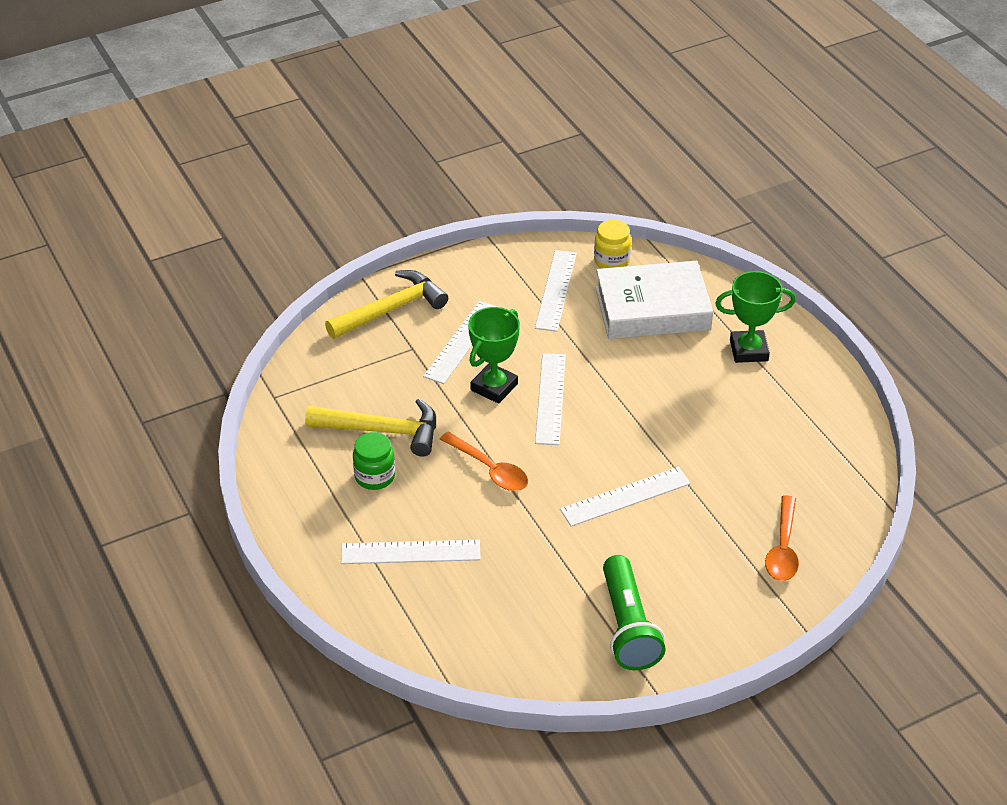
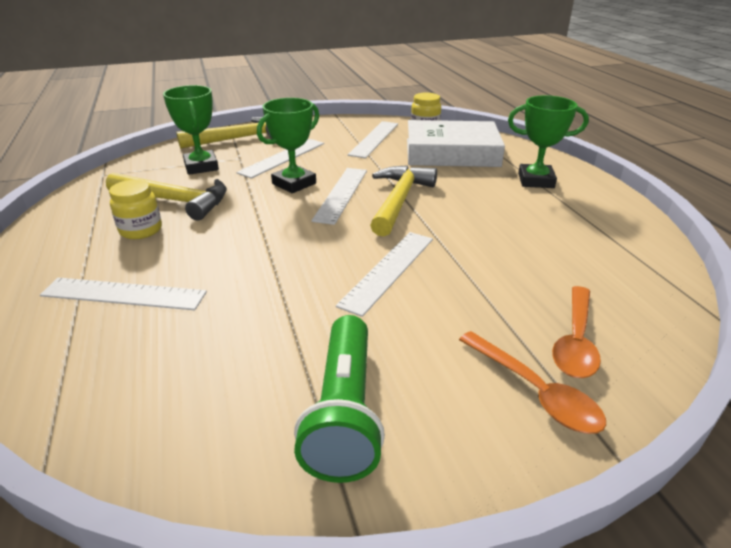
camera: 10 degrees right, 10 degrees down
(375, 476) = (141, 230): green jar -> yellow jar
(377, 370) = (201, 166): none -> green trophy
(489, 469) = (256, 235): orange spoon -> orange spoon (534, 391)
(612, 401) = (399, 201): none -> yellow hammer
(625, 496) = (388, 270): white ruler -> white ruler turned 45 degrees counterclockwise

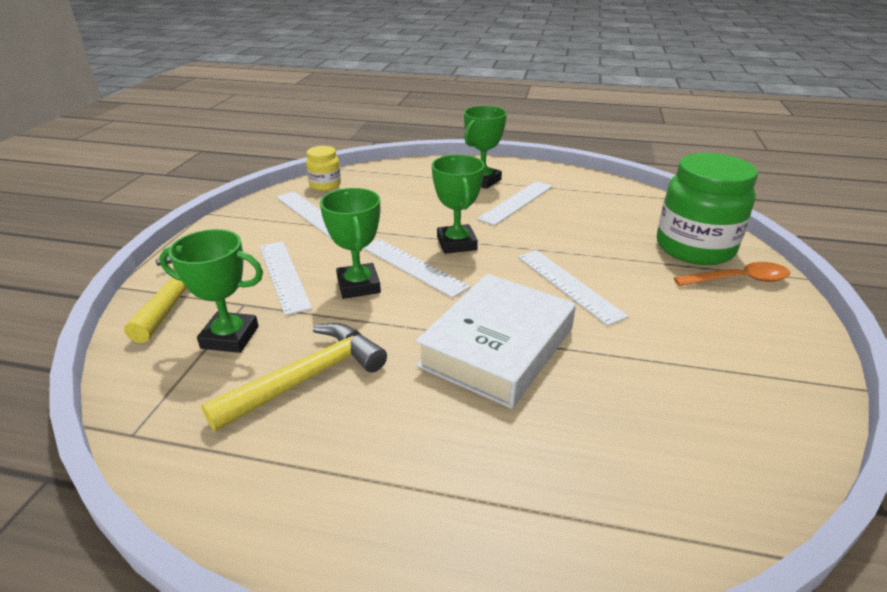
camera: 60 degrees left, 0 degrees up
(124, 294) = (504, 457): white ruler -> white ruler (516, 202)
(141, 230) = (359, 420): yellow jar -> none
(345, 412) = (740, 359): green flashlight -> none
(399, 201) = (456, 243): yellow hammer -> green trophy
(451, 153) = (392, 191): white book -> white book (497, 347)
(575, 341) = (694, 248): orange spoon -> green jar

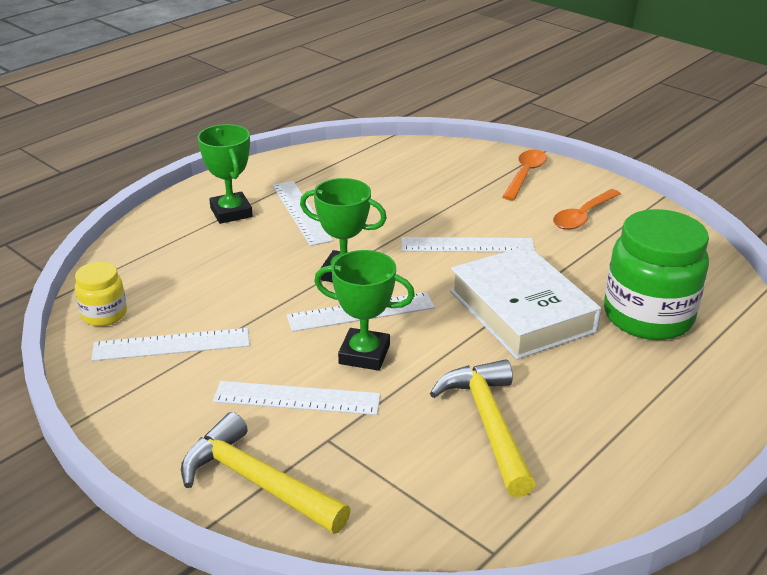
camera: 60 degrees left, 0 degrees up
(230, 337) = (385, 460): green trophy -> none
(694, 248) = (468, 169): green jar -> green jar (648, 316)
(719, 338) = (583, 216): none -> orange spoon

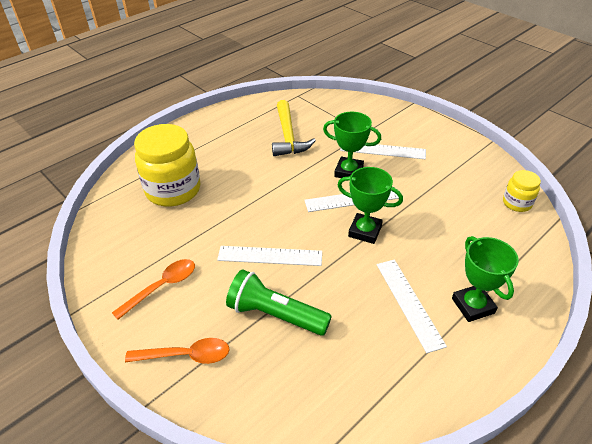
camera: 175 degrees left, 10 degrees up
(171, 344) = (462, 181): white ruler -> none
(257, 482) = (393, 118): yellow hammer -> none
(447, 200) = (275, 315): none -> green flashlight
(521, 311) = (249, 196): white book -> none
(525, 175) = (186, 355): orange spoon -> orange spoon turned 120 degrees counterclockwise
(648, 316) = (173, 190): green jar -> yellow jar

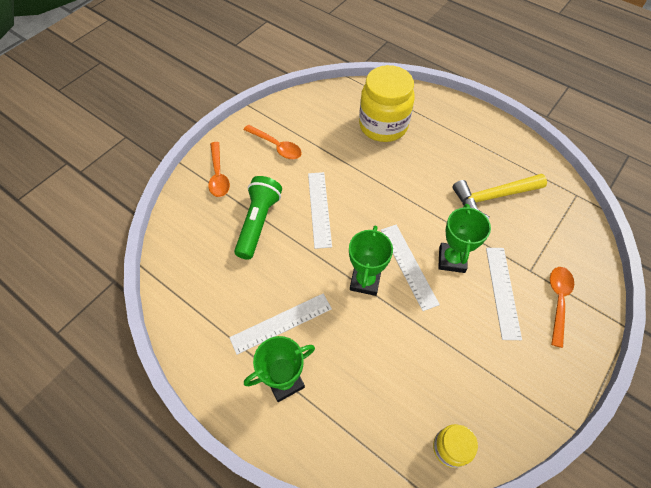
camera: 80 degrees right, 15 degrees up
(393, 125) = (558, 301): none -> orange spoon

